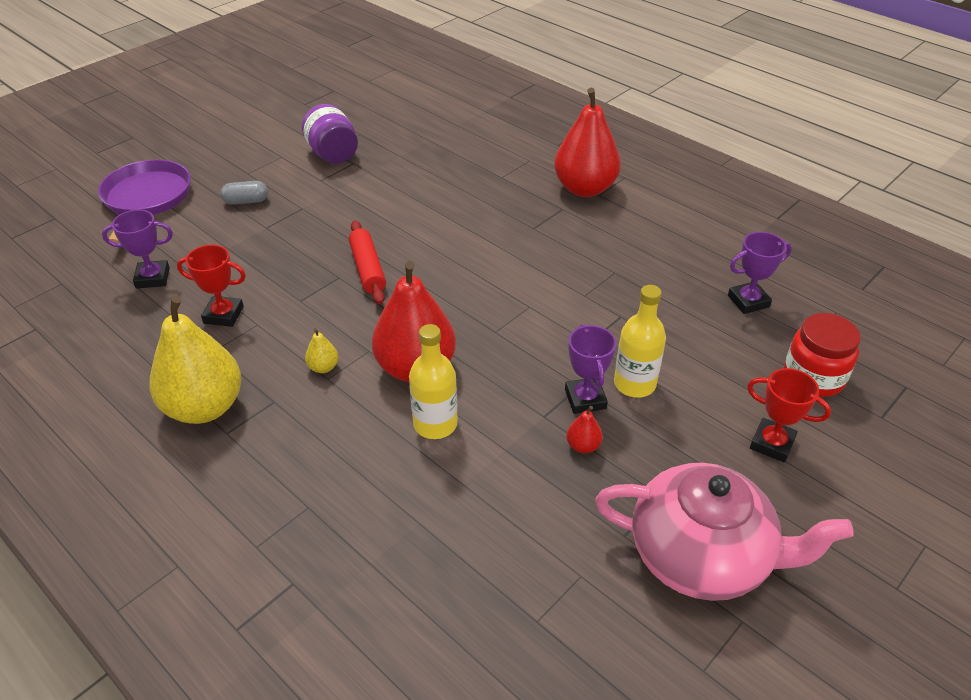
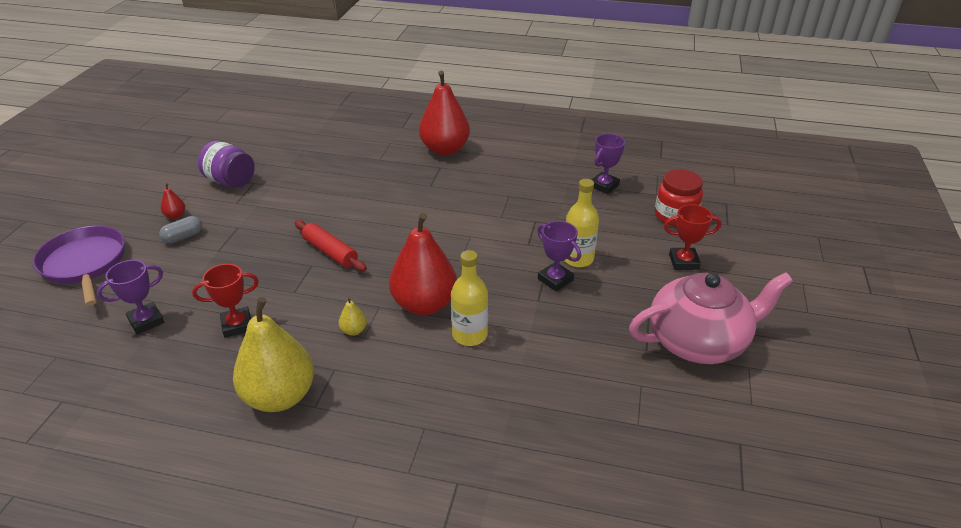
camera: 30 degrees left, 5 degrees down
(583, 446) = (577, 308): red pear -> red pear (175, 215)

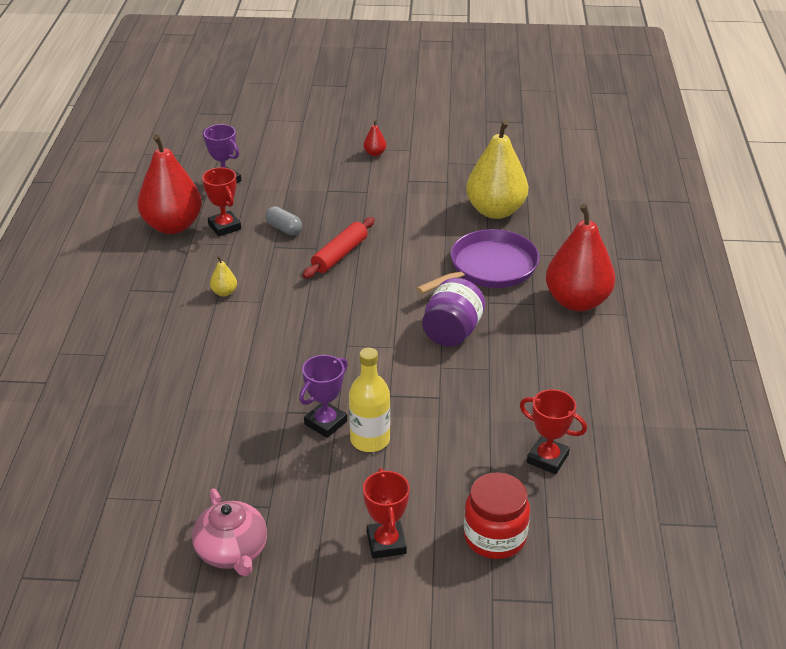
camera: 80 degrees right, 0 degrees up
(84, 263) = (293, 131): purple pan -> purple pan (489, 267)
(183, 237) = (342, 167): grey capsule -> grey capsule (284, 229)
(231, 181) = (444, 168): purple jar -> purple jar (452, 332)
(280, 396) = (141, 269): yellow pear -> yellow pear (495, 211)
(424, 304) = (268, 330): red pear -> red pear (173, 226)
(470, 335) = (225, 367): yellow bottle -> none
(604, 186) = (547, 458): purple trophy -> red trophy
(698, 341) = (232, 551): pink teapot -> pink teapot, size x0.61

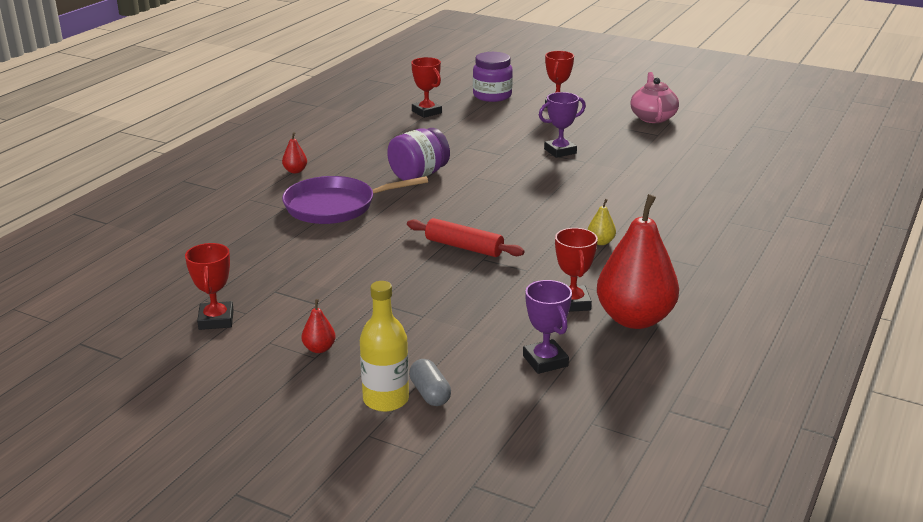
camera: 155 degrees left, 10 degrees down
(284, 229) = (505, 285): grey capsule -> grey capsule (430, 393)
(340, 255) = (464, 247): red rolling pin -> red rolling pin turned 60 degrees clockwise
(370, 440) = (534, 139): yellow bottle -> yellow bottle (386, 399)
(460, 153) = (216, 320): none -> red trophy
(495, 211) = (265, 249): yellow pear -> none
(495, 537) = (492, 96): red jar -> purple jar
(577, 301) = (295, 171): red pear -> red pear, size x0.40

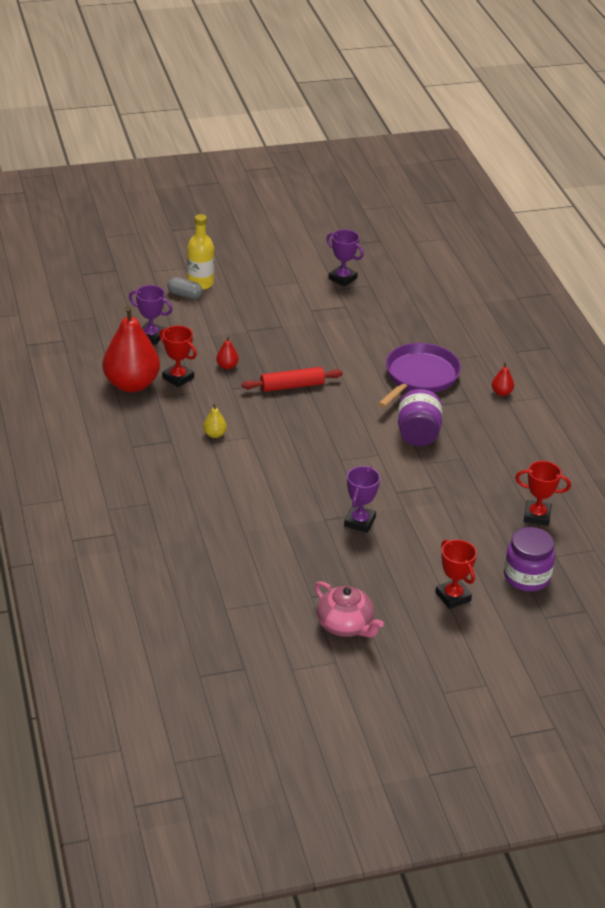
camera: 135 degrees right, 10 degrees up
(216, 320) = (342, 278): red trophy -> purple trophy
(319, 349) = (268, 289): red pear -> red pear (227, 366)

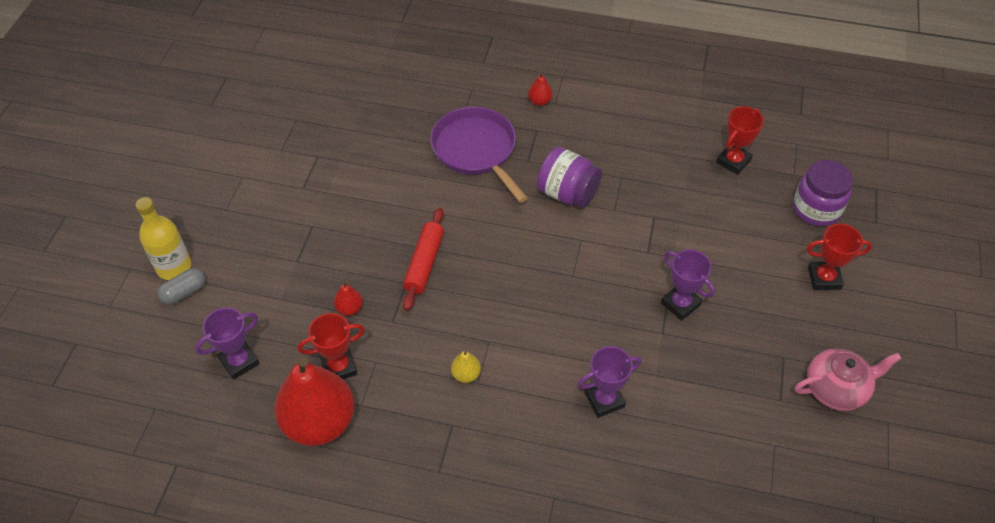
camera: 60 degrees left, 15 degrees up
(342, 278) = (268, 136): purple trophy -> purple trophy (604, 400)

